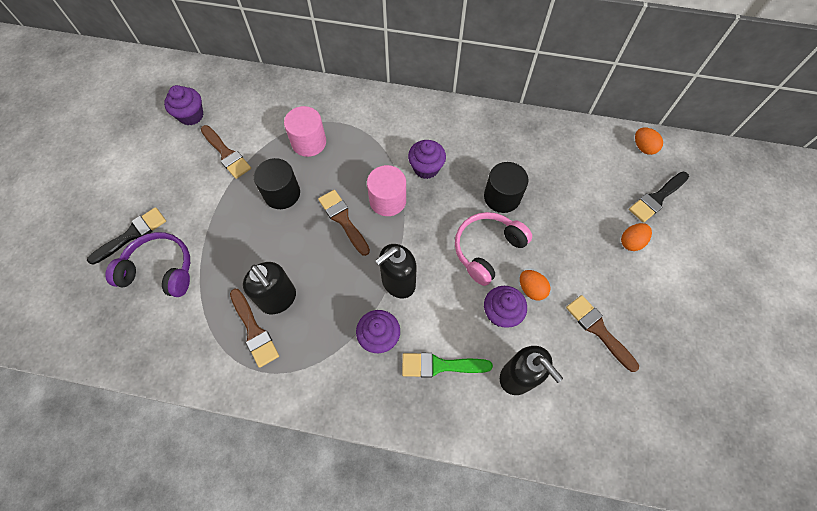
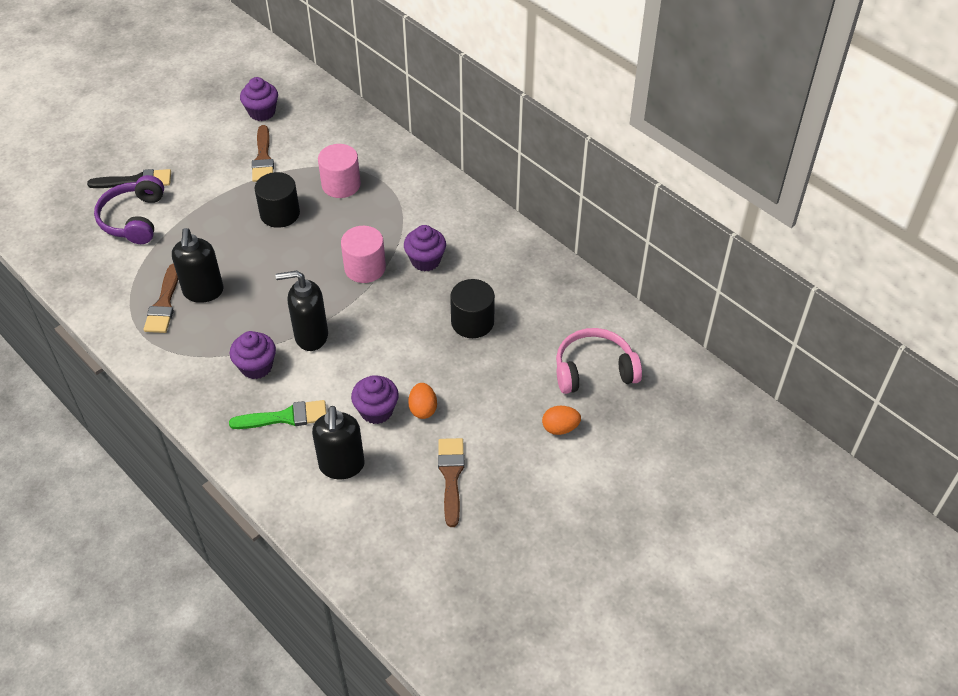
camera: 35 degrees right, 15 degrees down
(160, 270) = (134, 219): purple headphones -> purple headphones turned 135 degrees counterclockwise
(343, 220) = (311, 262): brown brush -> none
(440, 365) = (285, 417): green brush -> green brush turned 135 degrees clockwise
(487, 249) = (415, 355): pink headphones -> pink headphones (594, 370)
(643, 147) = (663, 358): orange egg -> none
(657, 198) = (628, 408): black brush -> none

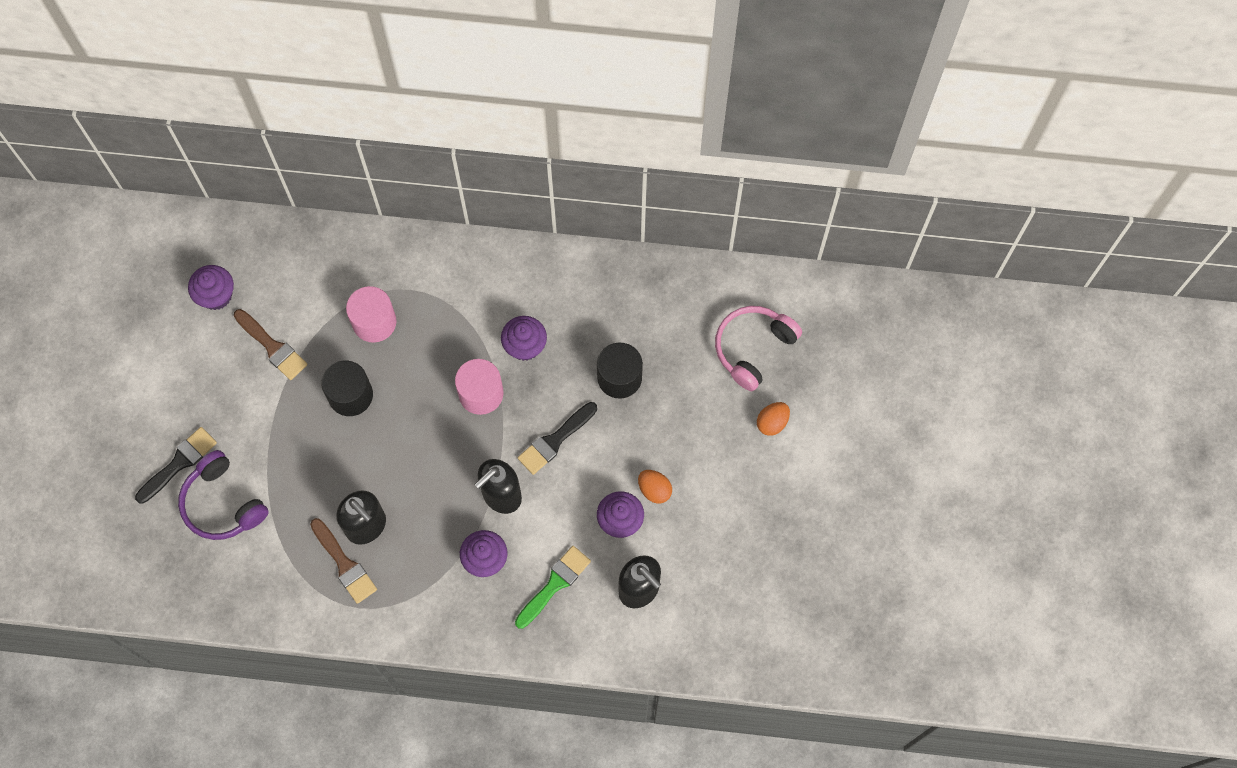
camera: 40 degrees left, 20 degrees up
(385, 329) = (555, 440): none -> black brush
(451, 476) = (728, 530): brown brush -> none

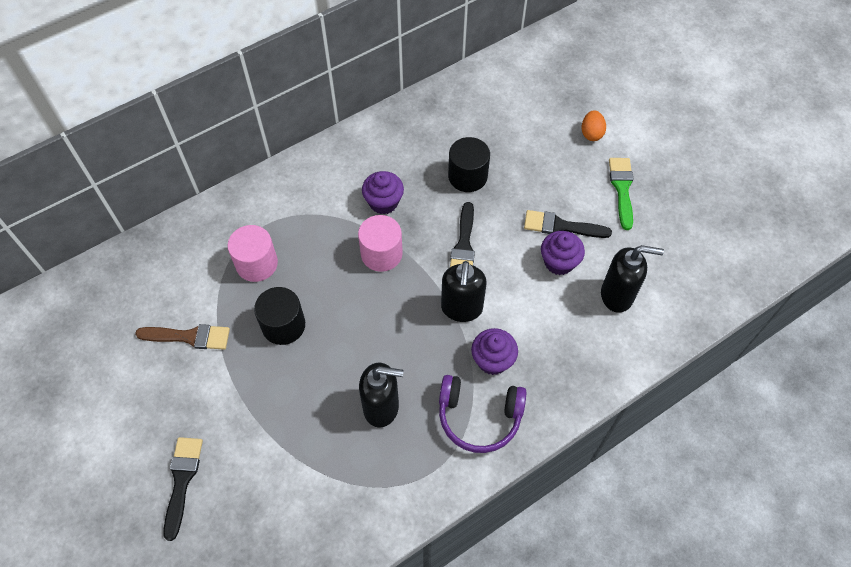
camera: 40 degrees left, 10 degrees down
(216, 295) = (109, 333): purple cupcake -> none
(223, 503) = (248, 482): purple headphones -> purple headphones (479, 417)
(344, 564) = (390, 449): brown brush -> none
(554, 584) = (558, 338): green brush -> green brush (622, 189)
(654, 490) = (561, 226): orange egg -> black brush
(753, 348) = (535, 101): pink headphones -> none

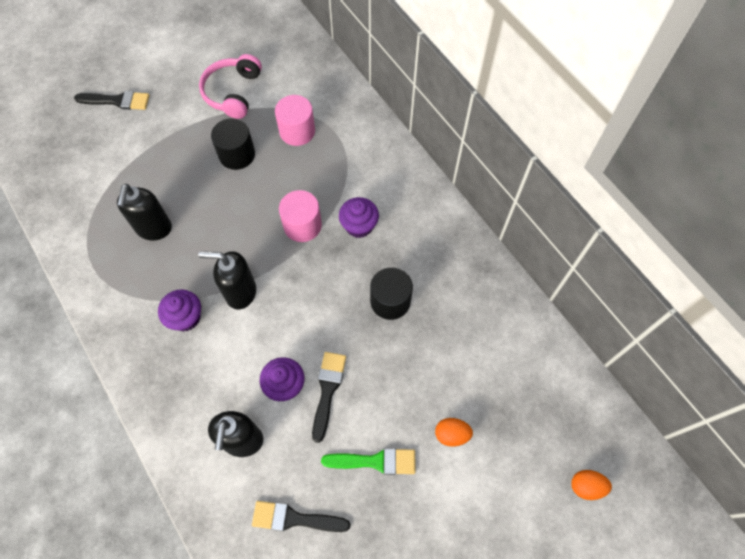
camera: 90 degrees right, 5 degrees up
(189, 337) = (233, 92): brown brush -> pink headphones
(463, 245) = (308, 295): black brush -> black brush (295, 519)
(479, 417) = (134, 304): purple headphones -> none
(622, 50) = (586, 486): none -> orange egg

